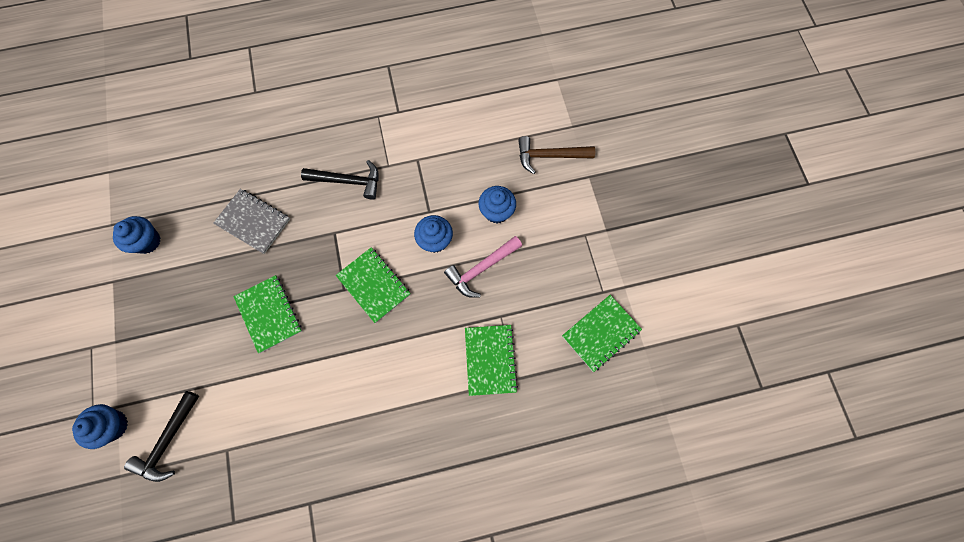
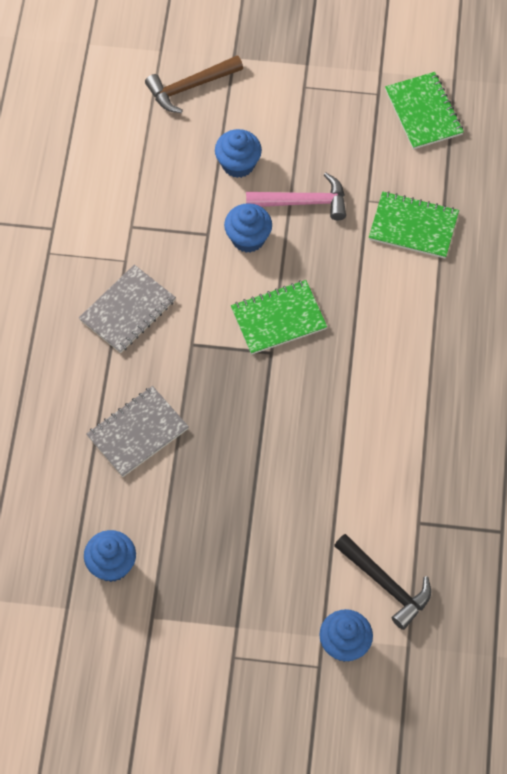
camera: 70 degrees left, 10 degrees down
(269, 314) = (270, 441): green notebook -> none
(348, 181) = (128, 310): black hammer -> grey notebook
(481, 269) = (303, 202): pink hammer -> pink hammer turned 75 degrees counterclockwise
(549, 156) = (190, 87): brown hammer -> brown hammer turned 45 degrees clockwise

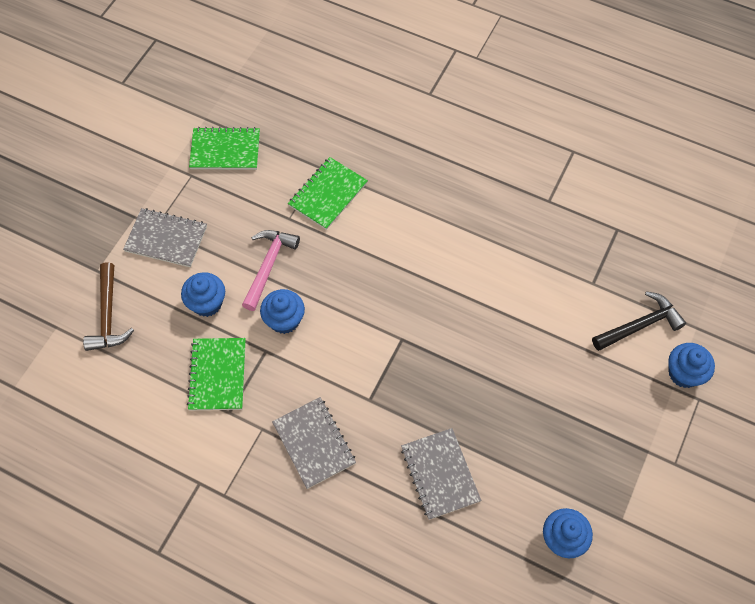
camera: 70 degrees left, 0 degrees up
(278, 318) = (372, 322): green notebook -> green notebook (217, 375)
(294, 101) = (166, 239): none -> grey notebook

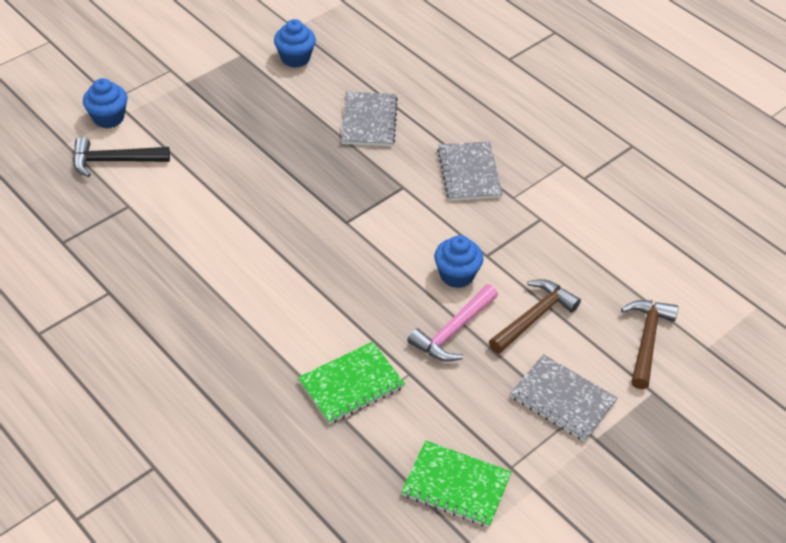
camera: 160 degrees left, 15 degrees down
(207, 303) = (534, 317): blue cupcake -> brown hammer
(217, 375) = (542, 251): green notebook -> none

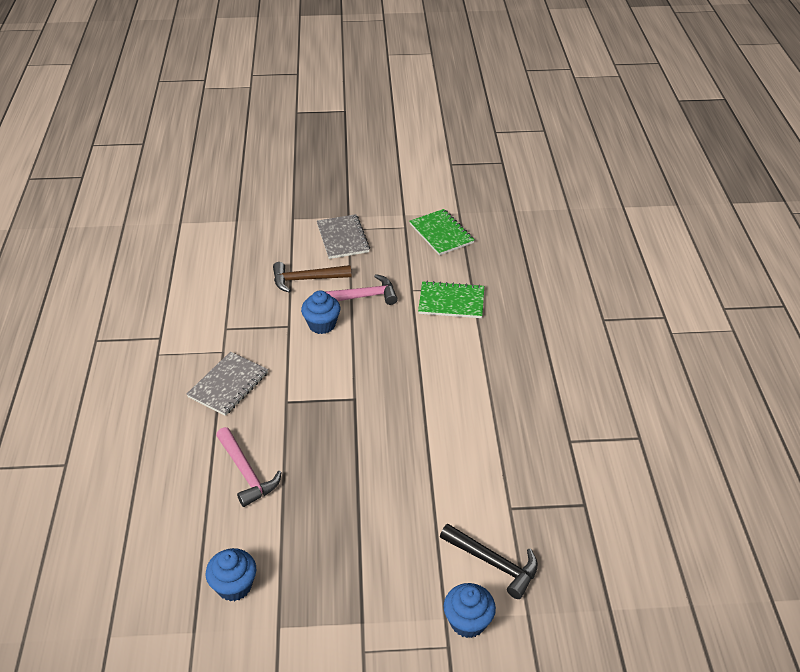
camera: 140 degrees left, 5 degrees down
(369, 121) = (247, 473): grey notebook -> pink hammer
(646, 340) = (261, 239): brown hammer -> none

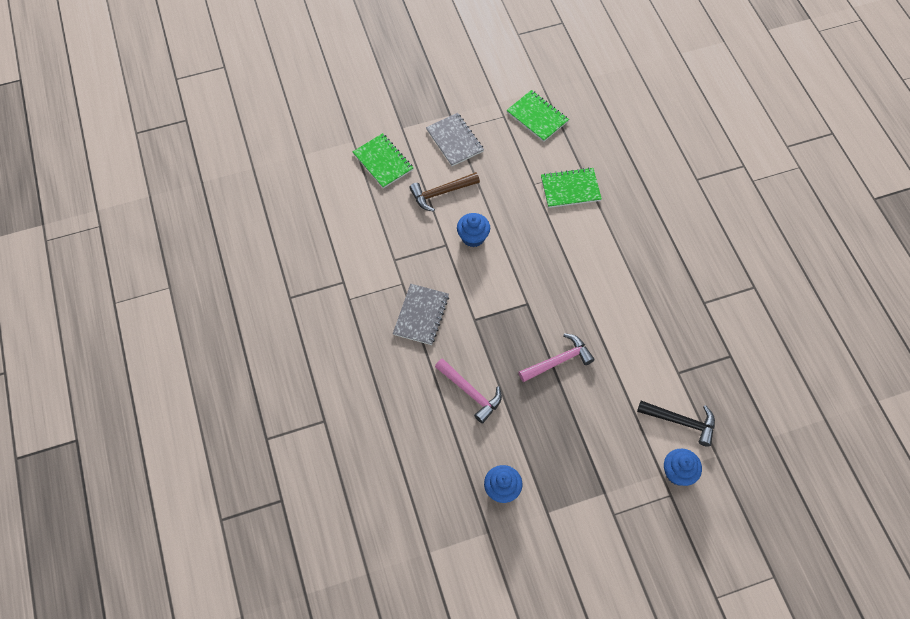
camera: 15 degrees left, 20 degrees up
(258, 242) = (383, 162): none -> green notebook
(362, 297) = (495, 200): pink hammer -> pink hammer (558, 360)

